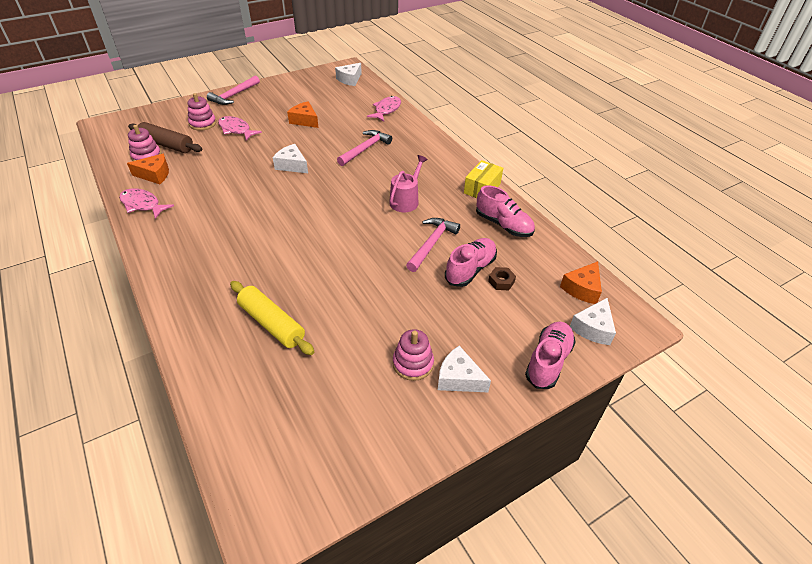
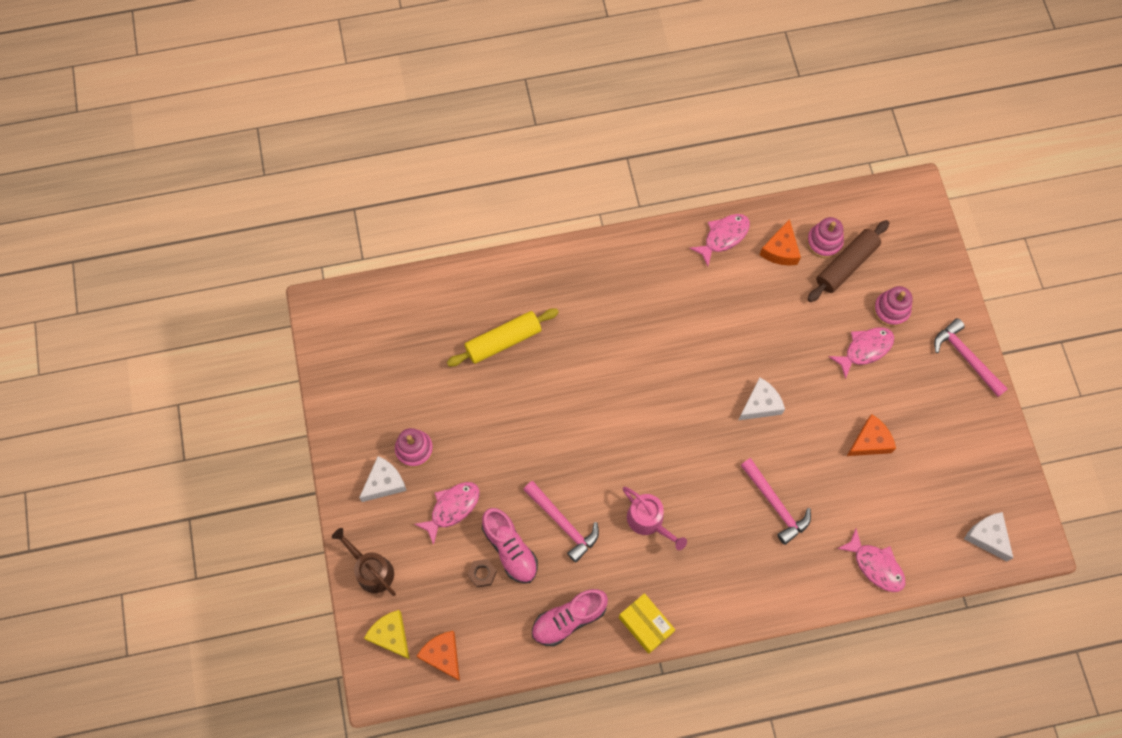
camera: 110 degrees right, 25 degrees up
(456, 317) = (452, 508): none -> pink fish
(548, 361) = (371, 570): pink shoe -> brown watering can
(593, 328) = (391, 635): white cheese -> yellow cheese

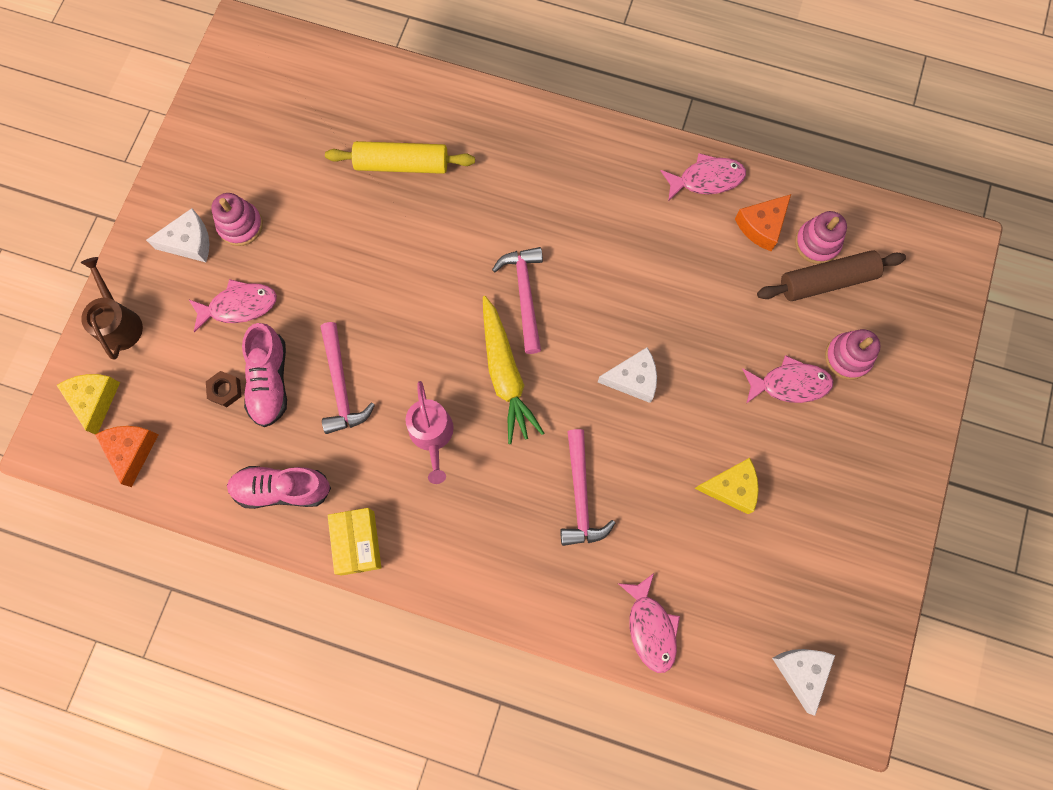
camera: 30 degrees right, 5 degrees up
(672, 450) = (505, 374): none -> yellow carrot
(869, 441) = (731, 487): orange cheese -> yellow cheese
(966, 357) = (903, 457): pink hammer -> pink hammer (524, 295)

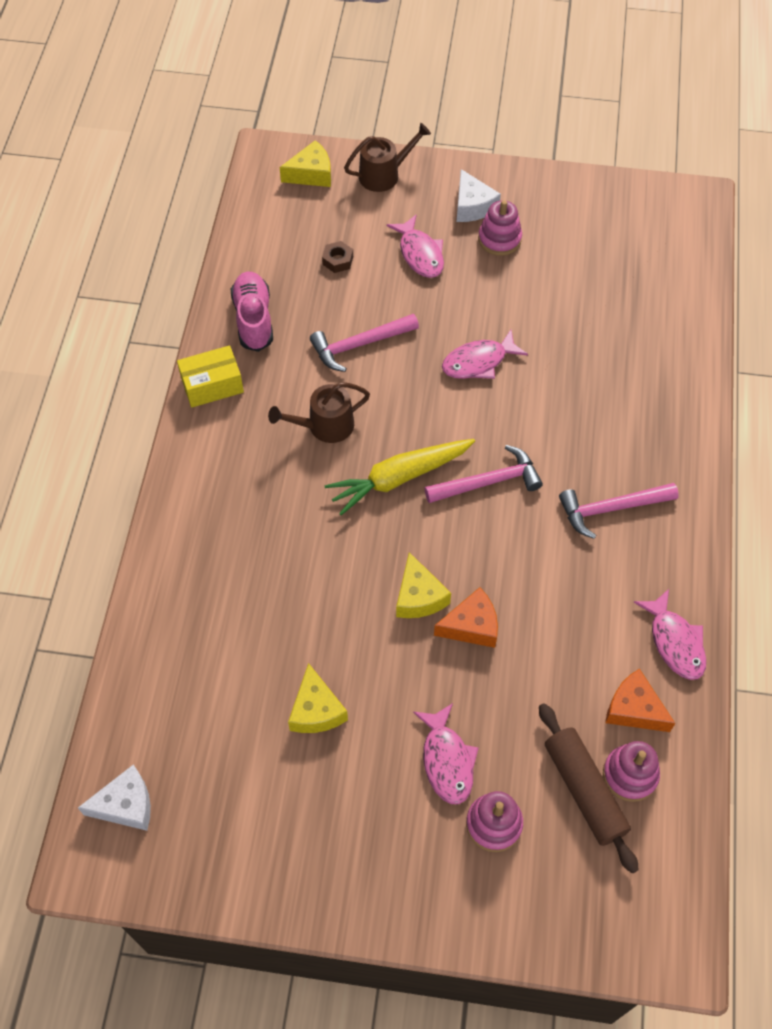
camera: 80 degrees right, 15 degrees down
(132, 450) = (271, 208): orange cheese -> orange cheese (471, 626)
(270, 381) = (353, 291): pink shoe -> none
(402, 164) = (601, 352): yellow rolling pin -> none
(432, 435) = (325, 426): pink watering can -> brown watering can
(581, 496) = (284, 565): pink hammer -> pink hammer (611, 509)
(633, 379) = (419, 596): white cheese -> yellow cheese
(650, 628) = (158, 648): pink fish -> pink fish (478, 362)

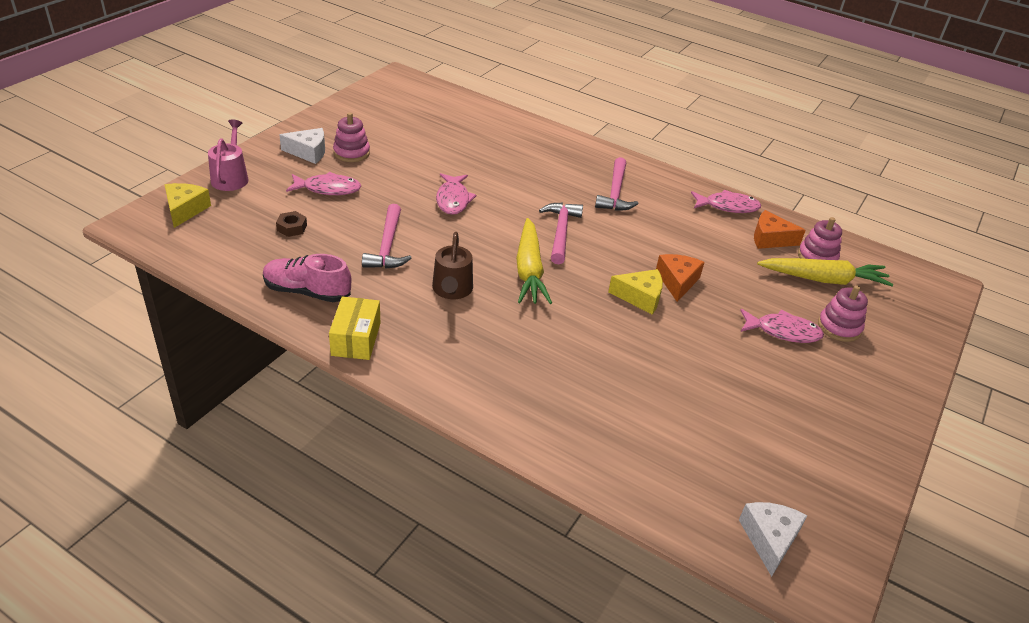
camera: 70 degrees left, 20 degrees down
(316, 710) = (717, 384): yellow cheese -> none
(384, 175) = (231, 177): brown watering can -> pink watering can
(584, 790) = (823, 279): brown rolling pin -> yellow carrot
(634, 709) = (770, 239): orange cheese -> orange cheese turned 45 degrees clockwise

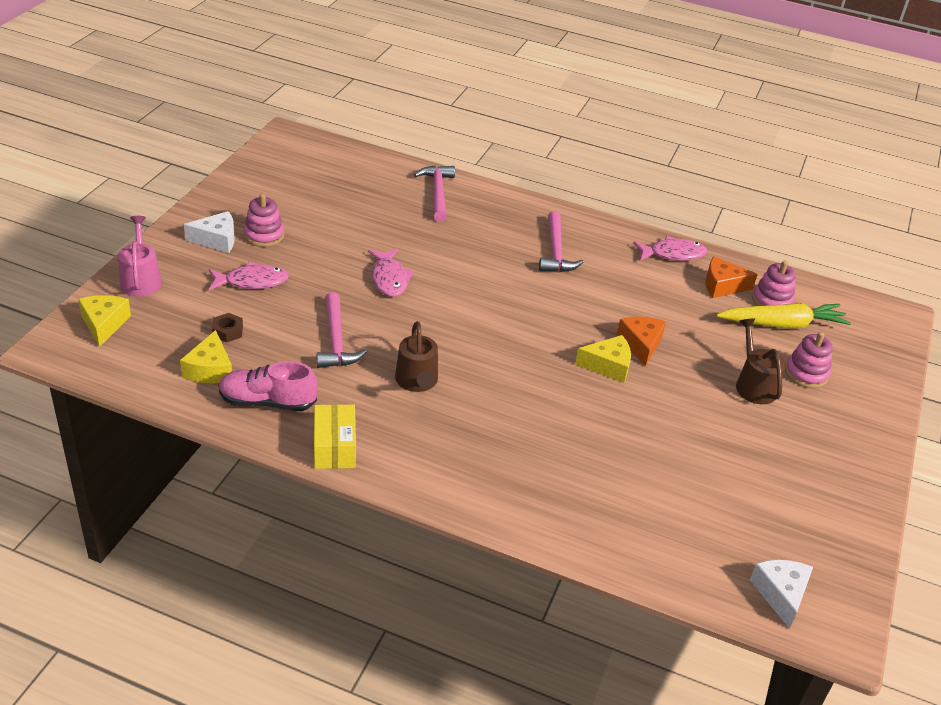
camera: 10 degrees left, 0 degrees up
(265, 258) = (210, 369): none -> yellow cheese
(529, 270) = (490, 350): yellow carrot -> none
(560, 232) = (511, 303): pink hammer -> pink hammer (437, 193)
(783, 331) = (754, 385): pink fish -> brown watering can

